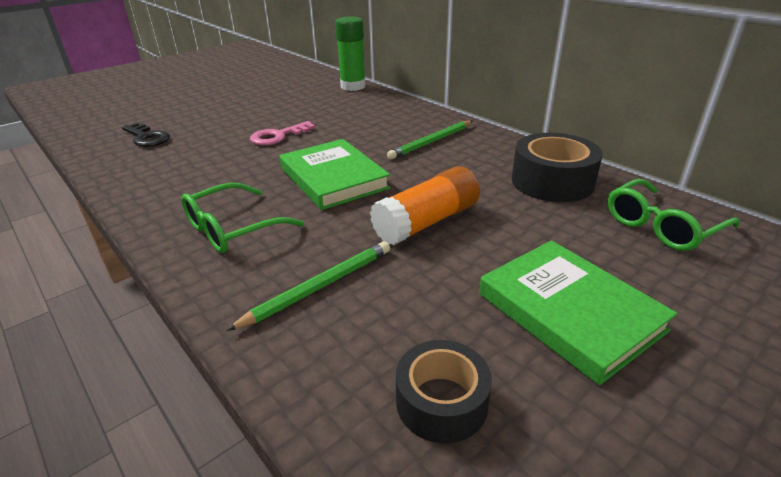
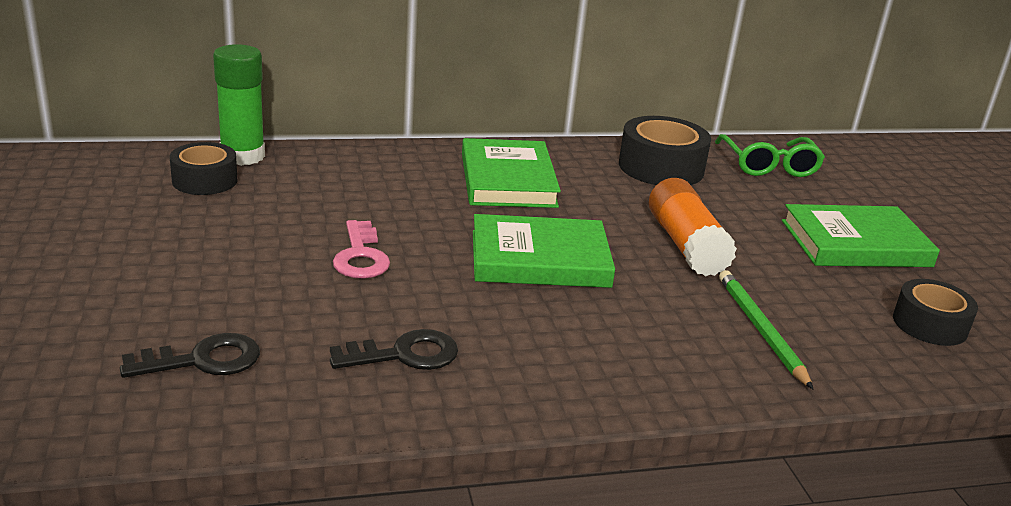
camera: 65 degrees left, 5 degrees down
(182, 174) = (404, 354): none -> black key
(232, 229) = (607, 350): green glasses -> none
(316, 89) = (205, 180): none -> black tape
(431, 142) = (508, 180): green pencil -> green book

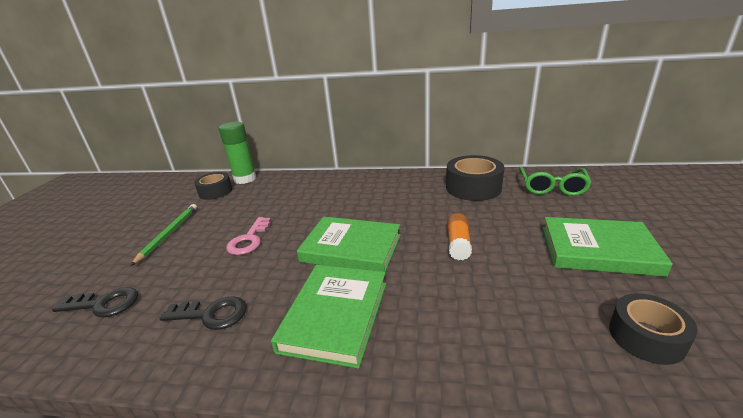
camera: 25 degrees right, 0 degrees up
(508, 180) = (371, 194): green book -> green book (335, 315)
(686, 245) = (458, 244): orange glue stick -> orange glue stick, size x0.64
(760, 330) = (478, 324): green pencil -> green pencil (168, 234)

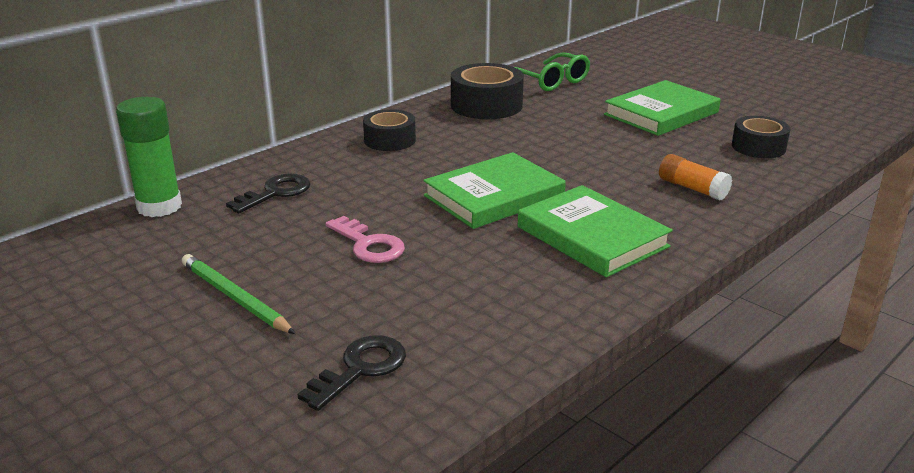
camera: 55 degrees left, 0 degrees up
(211, 314) = (496, 298): black key -> black key (275, 193)
(215, 191) = (155, 238): black tape -> black tape (390, 140)
(458, 244) = (570, 151): orange glue stick -> orange glue stick (692, 188)

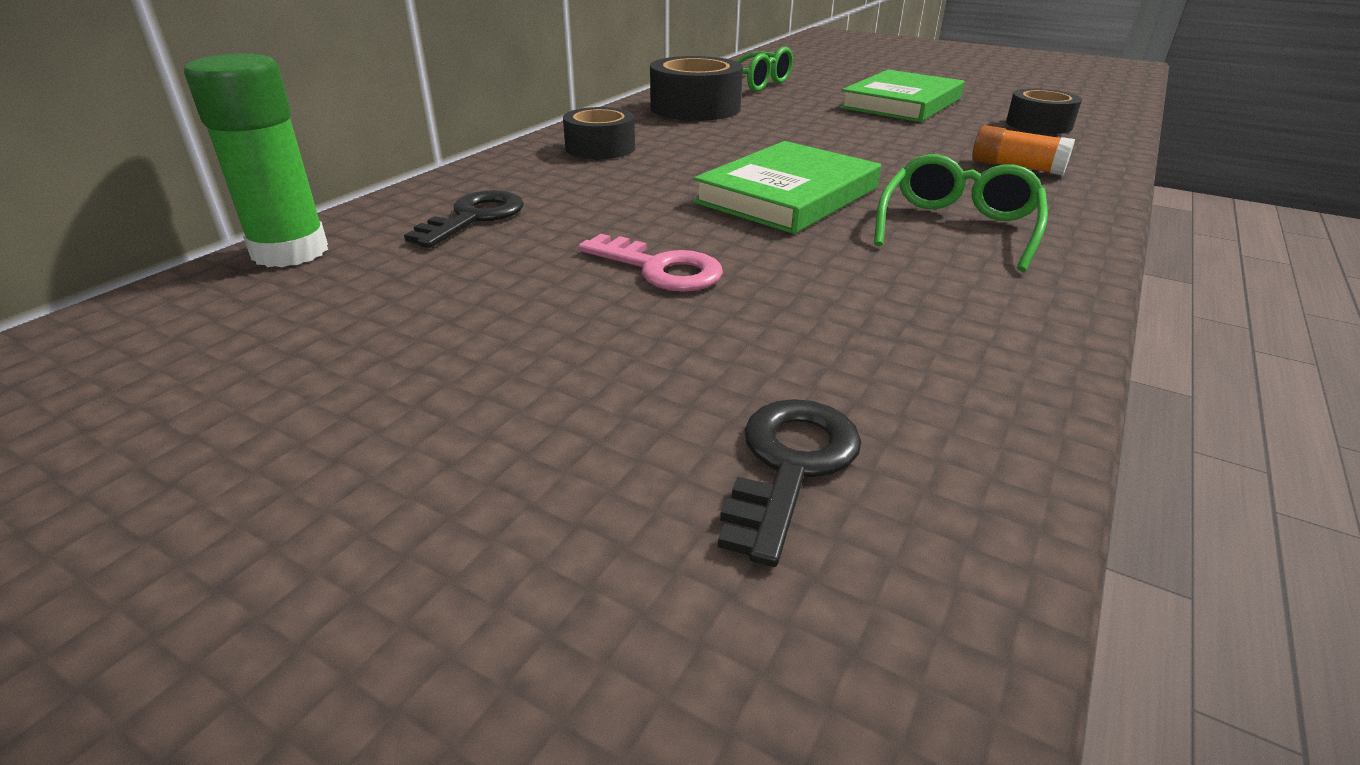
camera: 15 degrees left, 5 degrees up
(234, 298) = (485, 373): green pencil -> none
(592, 237) = (957, 227): green book -> green glasses

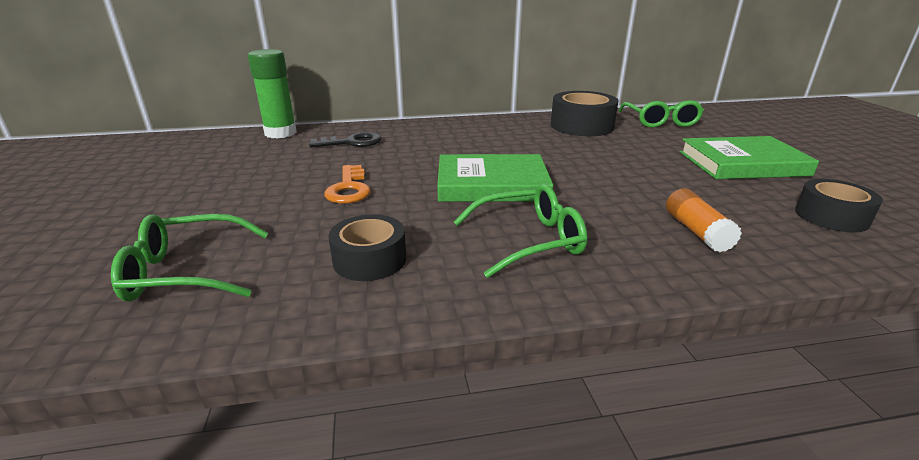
camera: 50 degrees right, 5 degrees down
(600, 148) = (475, 131): black tape -> black tape (370, 259)
(660, 269) = (349, 188): pink key -> orange key
(790, 465) = (186, 272): black key -> green glasses

